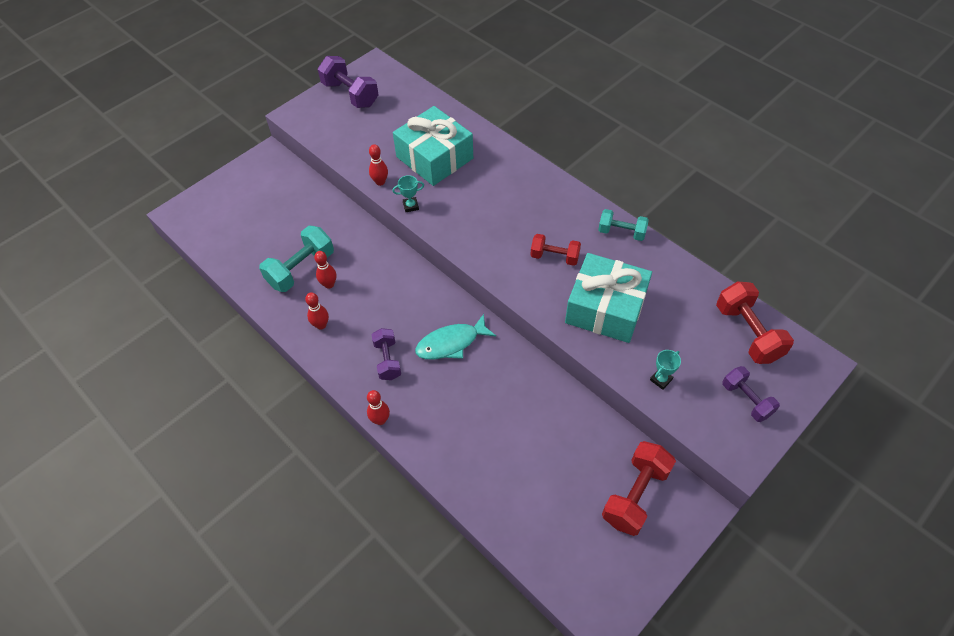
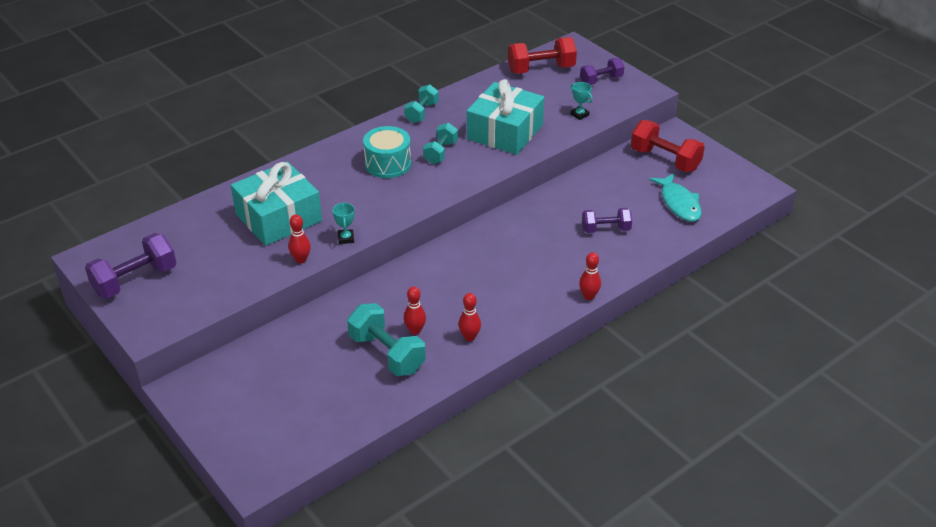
camera: 85 degrees left, 15 degrees down
(387, 360) = (521, 289): purple dumbbell -> purple dumbbell (606, 229)
(451, 343) = (508, 245): turquoise fish -> turquoise fish (679, 203)
(526, 218) = (388, 164): none -> turquoise drum
(554, 257) = (440, 152): red dumbbell -> turquoise dumbbell

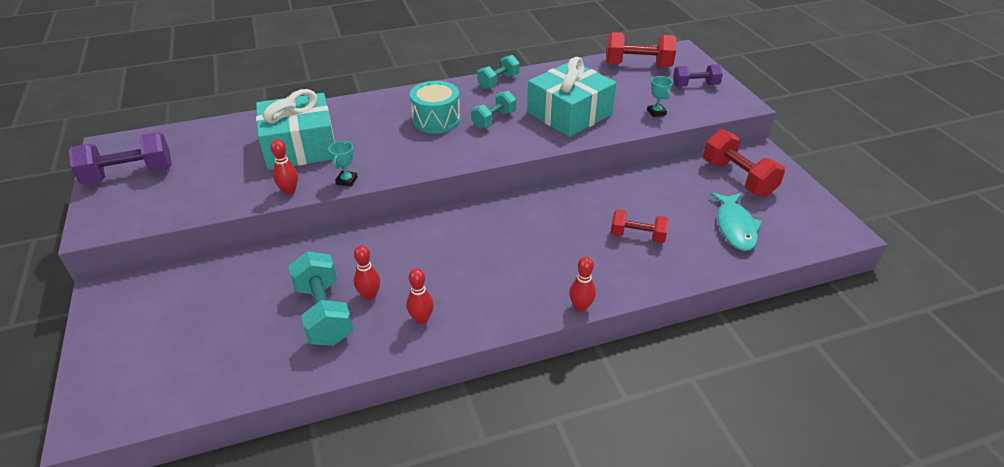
camera: 20 degrees right, 0 degrees up
(606, 229) = (637, 236): purple dumbbell -> red dumbbell

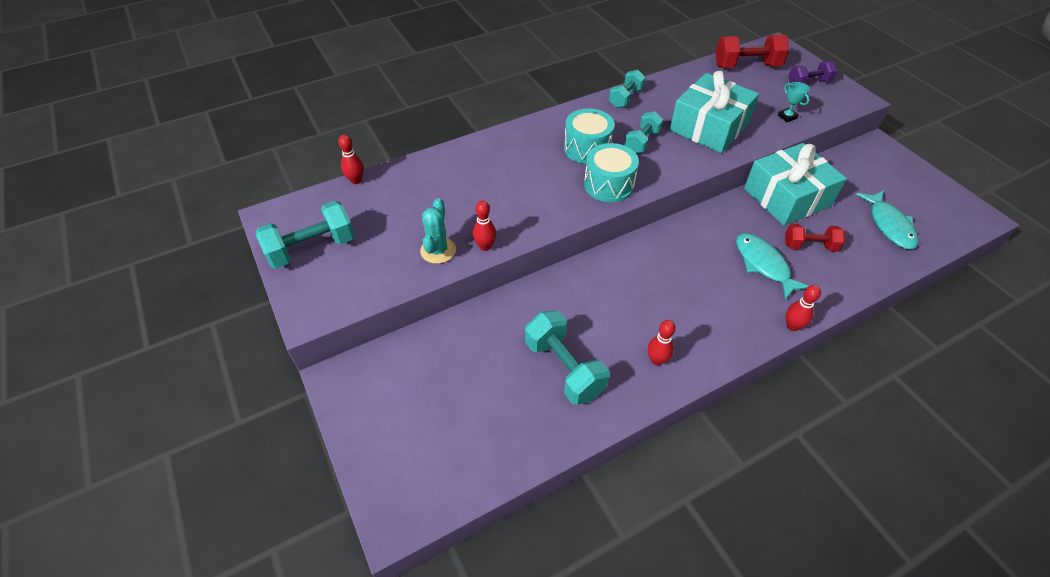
camera: 10 degrees left, 10 degrees up
(129, 175) = (312, 248): purple dumbbell -> turquoise dumbbell
(243, 189) = (438, 250): none -> turquoise cactus
(300, 147) = (469, 195): turquoise gift -> turquoise gift (787, 197)
(347, 180) = (535, 227): turquoise trophy -> none
(369, 295) = (597, 343): red bowling pin -> red bowling pin (356, 180)
(439, 152) = (609, 185): none -> turquoise drum
(579, 247) = (763, 264): none -> turquoise fish
(738, 178) = (870, 174): red dumbbell -> none

